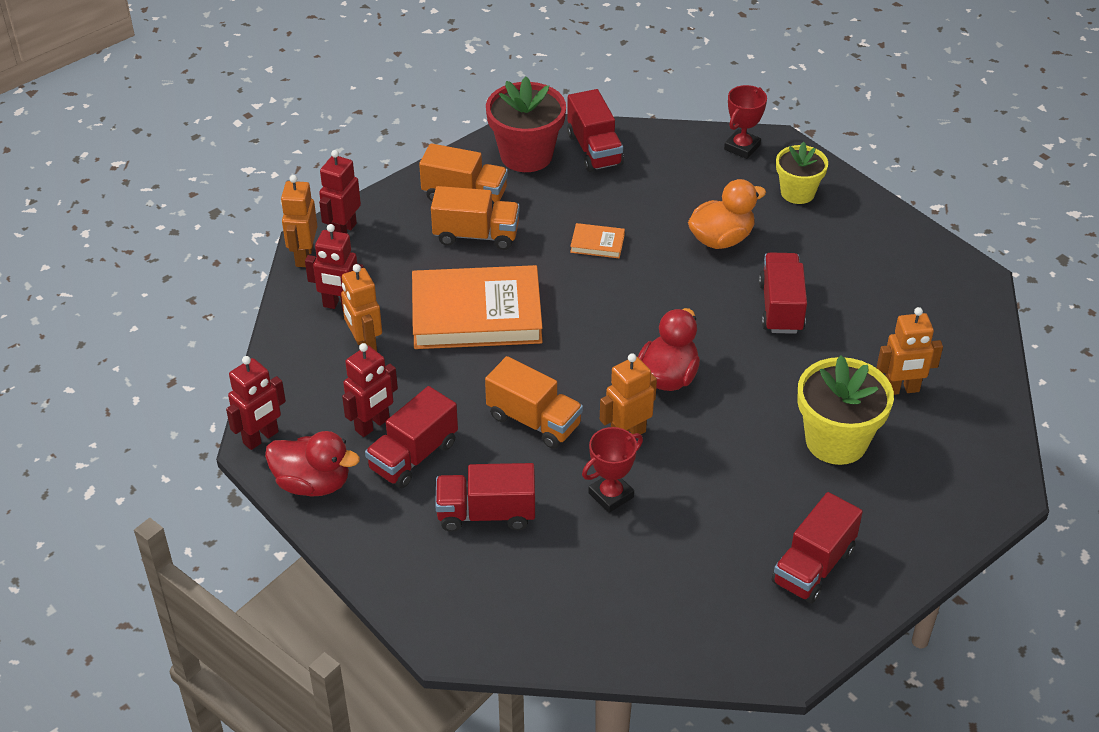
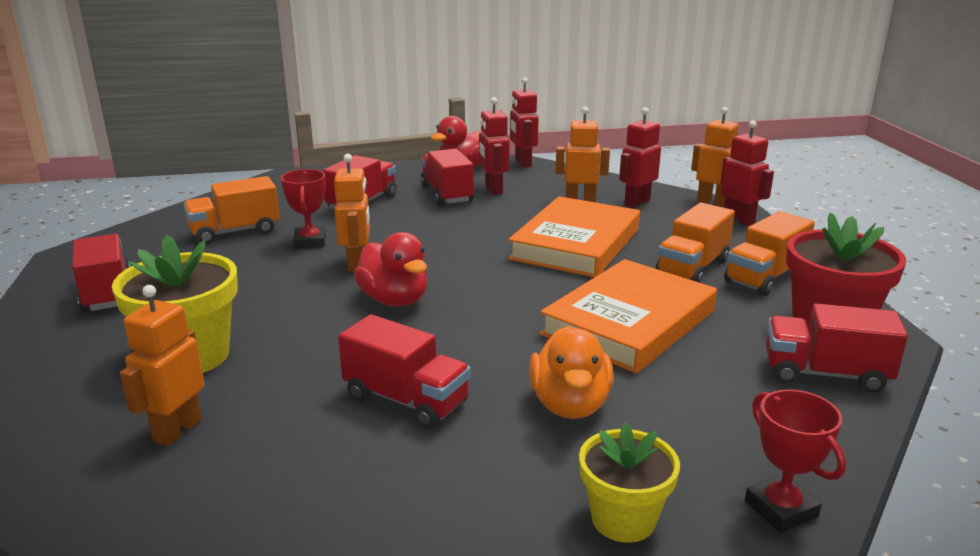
camera: 120 degrees right, 20 degrees down
(534, 421) = (424, 235): orange truck -> orange truck (235, 232)
(597, 243) = (629, 323): orange book -> orange book, size x2.44

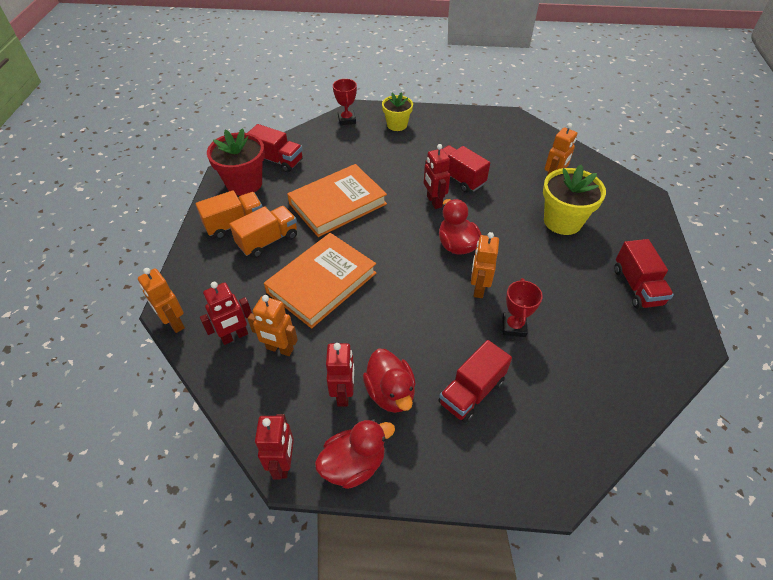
camera: 165 degrees left, 25 degrees up
(235, 232) = (577, 357): orange truck -> none
(447, 194) = (390, 392): red truck -> red duck
(570, 405) = (392, 165): orange duck -> none
(739, 220) = (183, 290): red robot -> red robot (434, 202)

